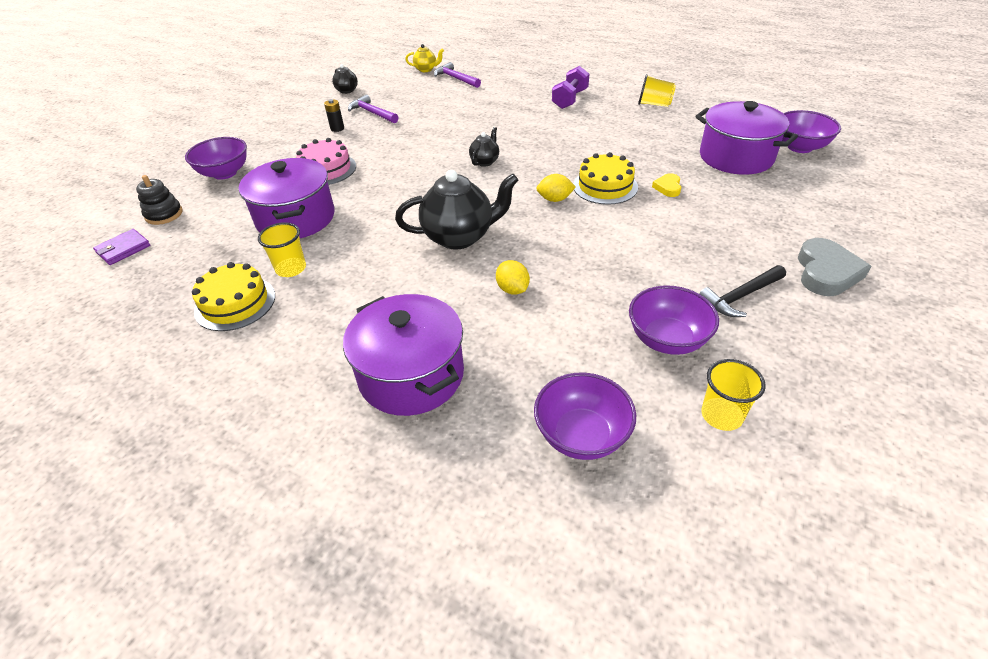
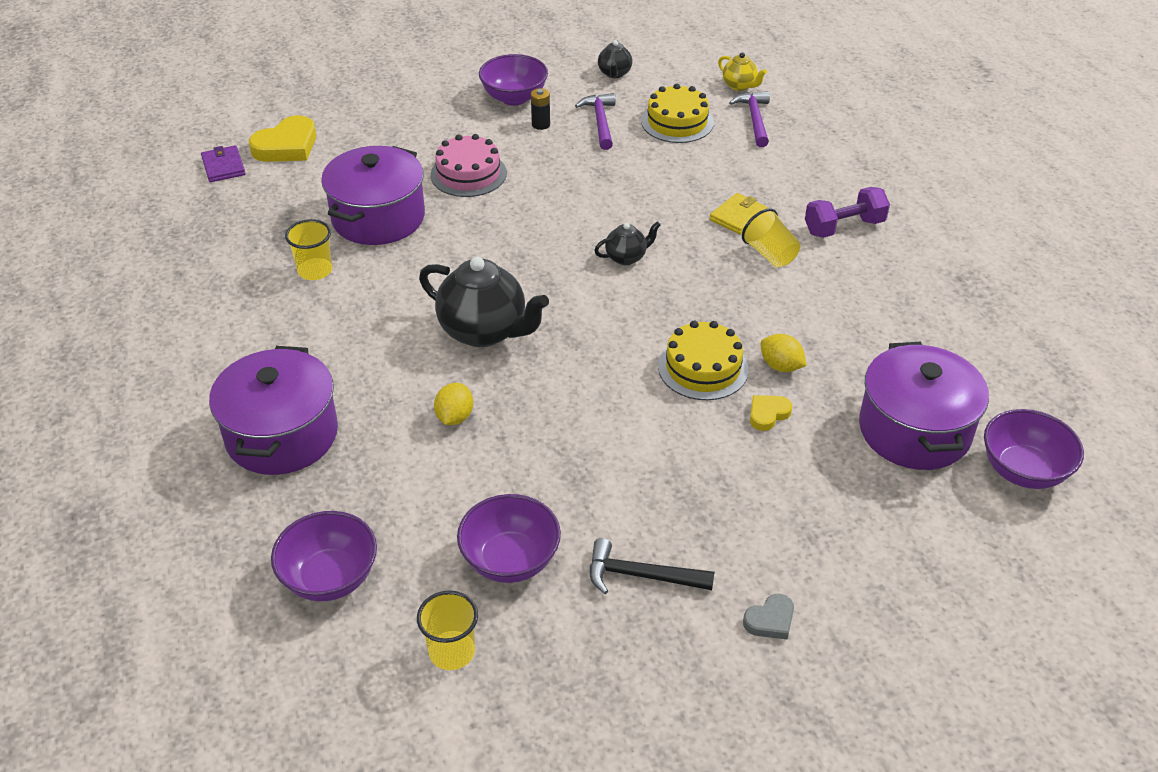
camera: 40 degrees right, 0 degrees up
(123, 249) = (223, 166): purple wallet -> purple wallet turned 75 degrees clockwise
(164, 214) = (287, 146): black stacking toy -> yellow heart
(225, 173) = (381, 125): purple bowl -> purple bowl (514, 98)
(235, 303) = (241, 277): yellow cake -> yellow cake (677, 122)
(513, 118) = (738, 216): none -> yellow wallet
(555, 199) = (629, 349): yellow lemon -> yellow lemon (780, 366)
(654, 104) = (938, 296): yellow cup -> yellow cup (770, 254)
(826, 272) = (770, 620): grey heart -> grey heart, size x0.54

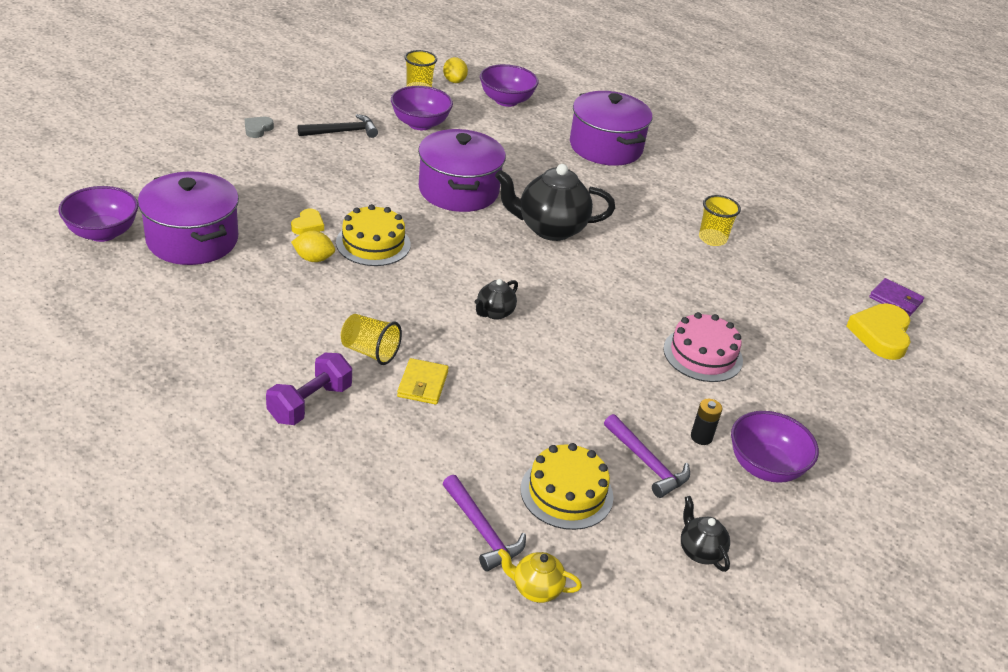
camera: 145 degrees right, 5 degrees down
(378, 218) = (723, 291): purple pot -> purple pot (458, 190)
(455, 417) = (516, 177): yellow lemon -> yellow lemon (454, 81)

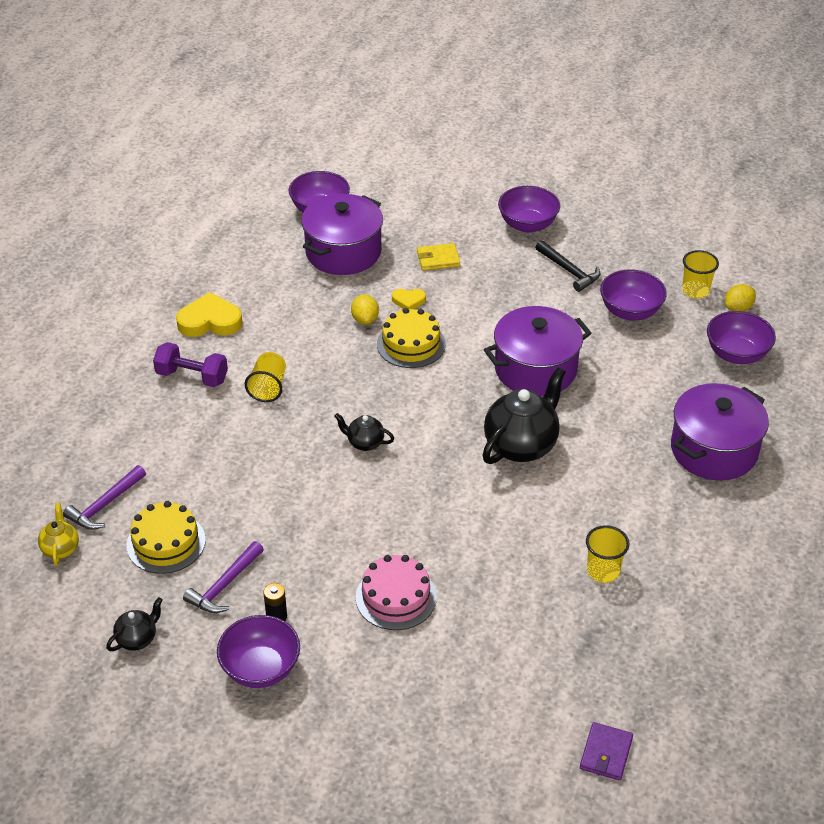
camera: 75 degrees right, 5 degrees up
(257, 129) = (527, 225): grey heart -> purple bowl
(423, 384) = (247, 428): yellow wallet -> yellow wallet (438, 259)
(550, 229) = (521, 445): black teapot -> black teapot turned 60 degrees clockwise
(881, 335) = (526, 744): yellow heart -> yellow heart (210, 321)

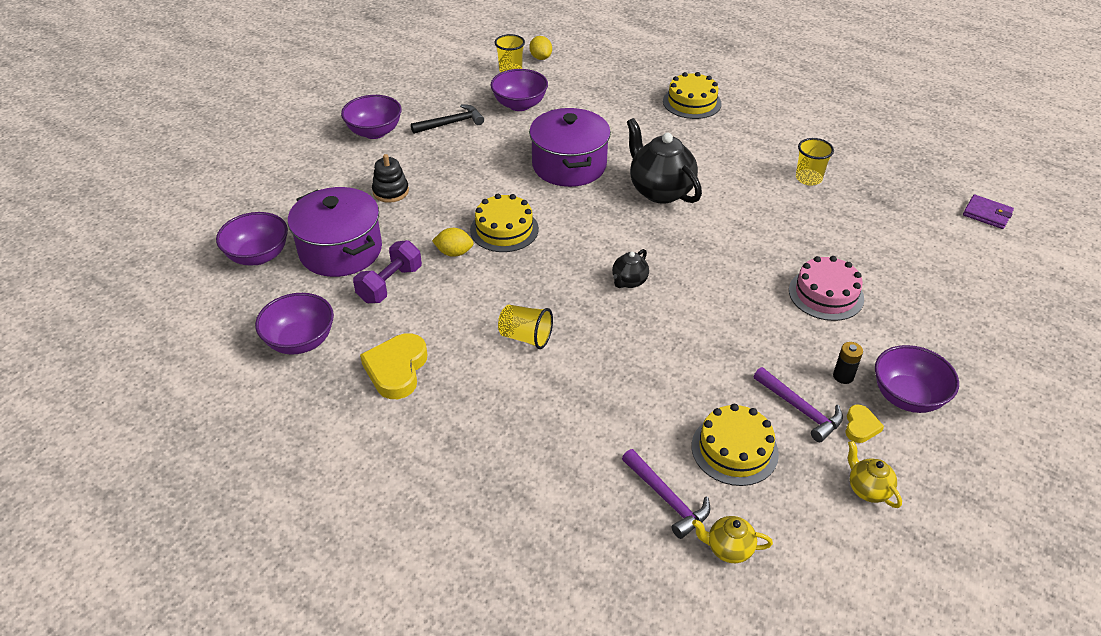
camera: 75 degrees left, 0 degrees up
(137, 639) = (867, 489): black teapot -> yellow teapot
(192, 376) = (483, 396): purple dumbbell -> purple dumbbell (390, 284)
(408, 301) = (441, 220): yellow heart -> yellow heart (860, 426)
(438, 259) = (391, 191): yellow wallet -> black stacking toy
(714, 450) = (692, 102): purple pot -> yellow cake
(736, 354) = (592, 70): purple bowl -> purple bowl (300, 341)

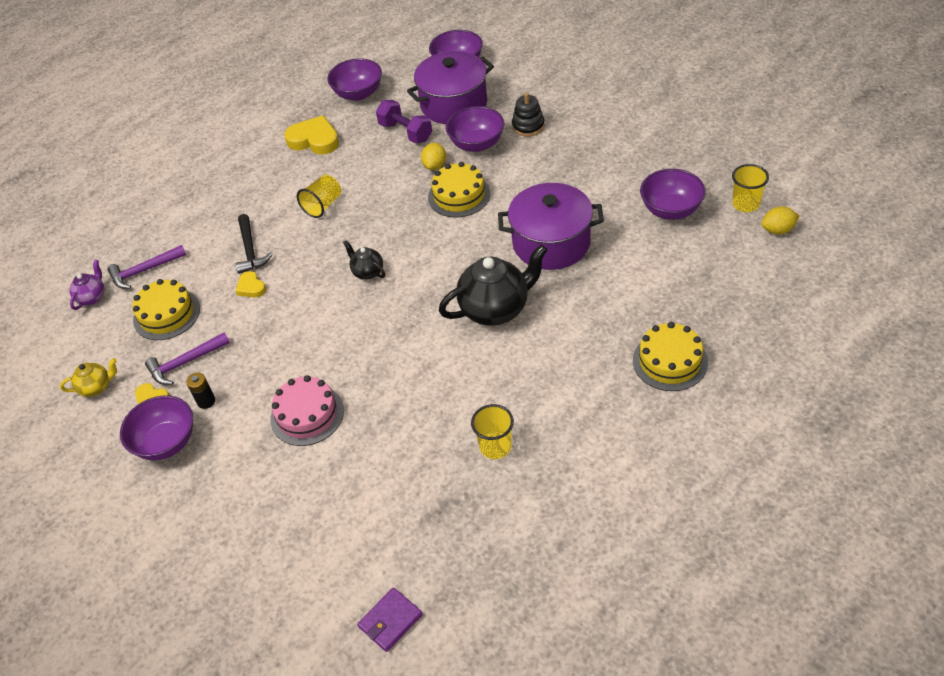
camera: 105 degrees right, 5 degrees up
(374, 132) = (625, 111): purple bowl -> purple bowl (477, 144)
(451, 123) = (637, 160): black hammer -> black hammer (250, 250)
(671, 376) = (251, 287): none -> yellow heart
(728, 549) = (92, 297): yellow teapot -> purple teapot

